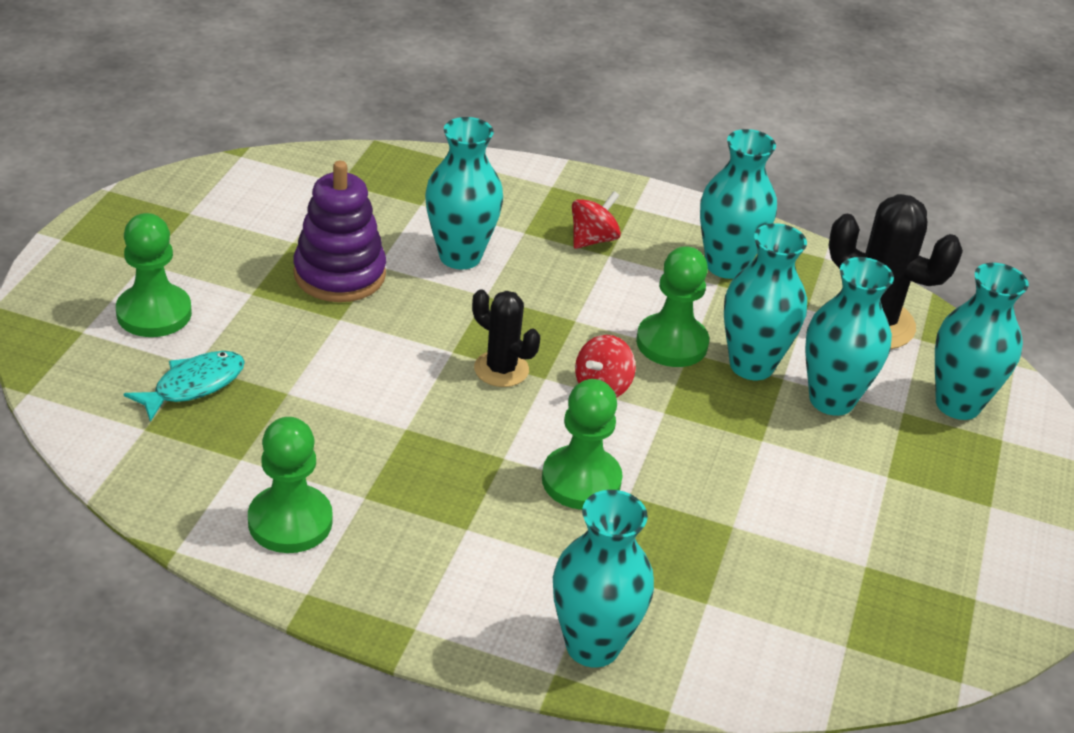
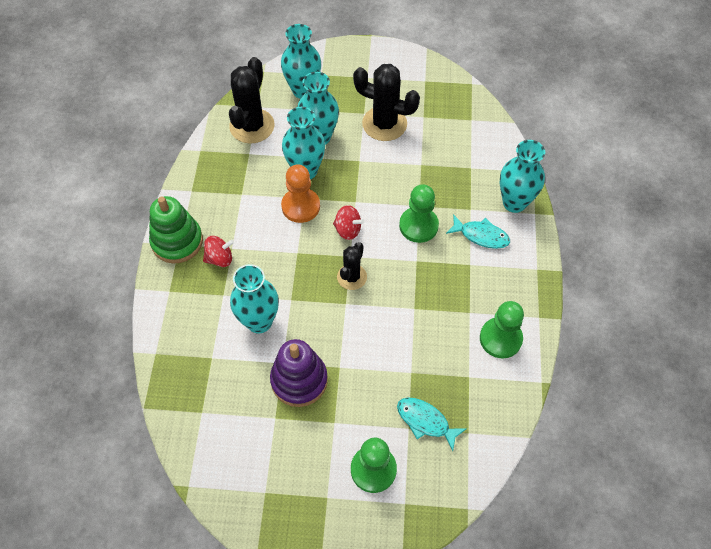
camera: 100 degrees left, 20 degrees up
(527, 565) = (481, 235): none -> turquoise fish
(593, 239) = (220, 258): red spinning top -> red spinning top turned 135 degrees clockwise
(640, 206) = (177, 241): none -> green stacking toy
(672, 343) = (300, 206): green pawn -> orange pawn
(726, 266) = (223, 192): turquoise vase -> none
(852, 498) = (384, 124): none -> black cactus

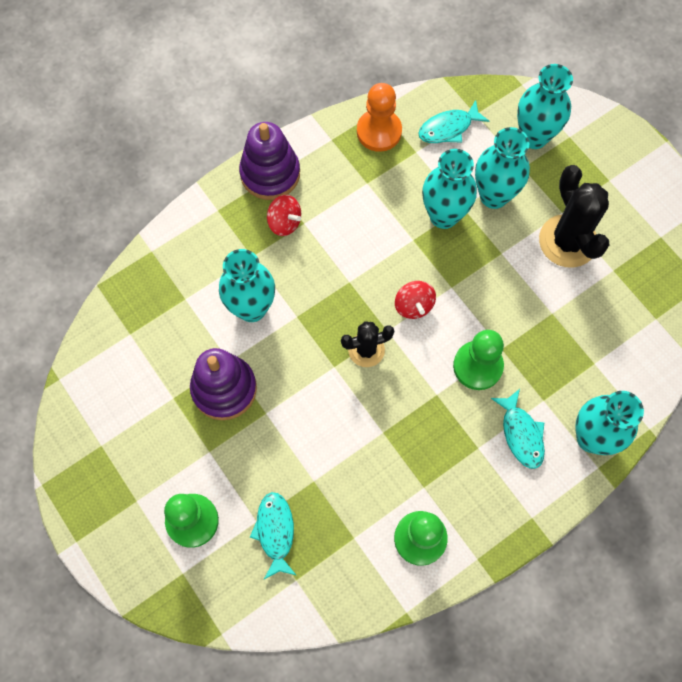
camera: 50 degrees right, 10 degrees up
(177, 241) = (270, 174): green stacking toy -> purple stacking toy
(252, 126) = (448, 128): black cactus -> turquoise fish
(300, 206) = (401, 244): orange pawn -> orange pawn (379, 131)

